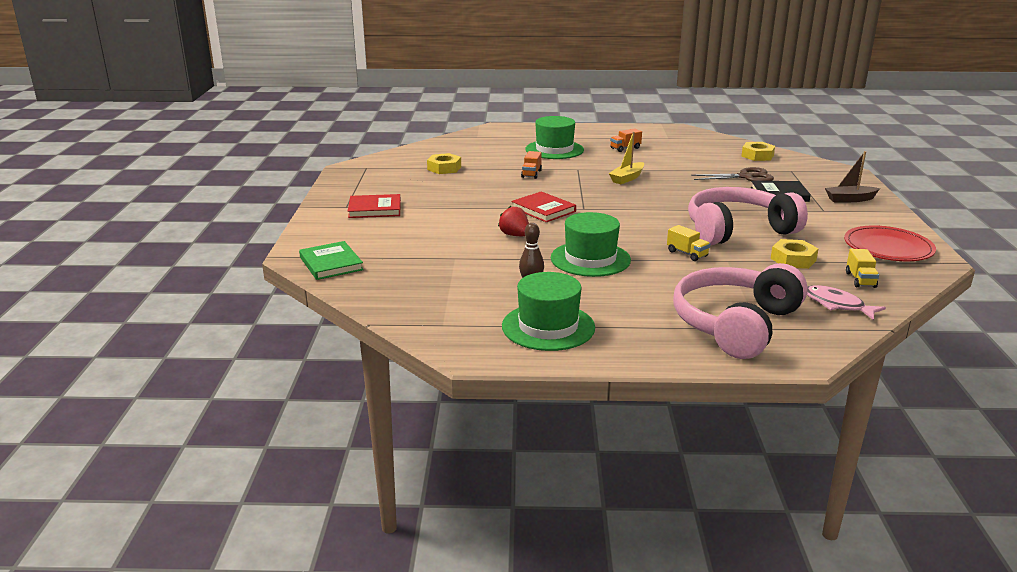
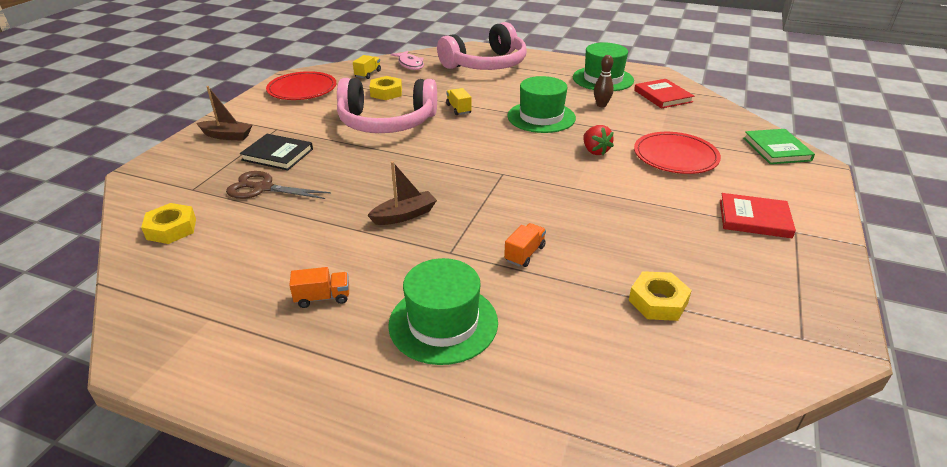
camera: 160 degrees left, 10 degrees up
(436, 242) = (675, 156): none -> red plate
(543, 210) = (548, 179): red book -> red book (662, 96)
(627, 178) = (404, 215): yellow boat -> brown boat

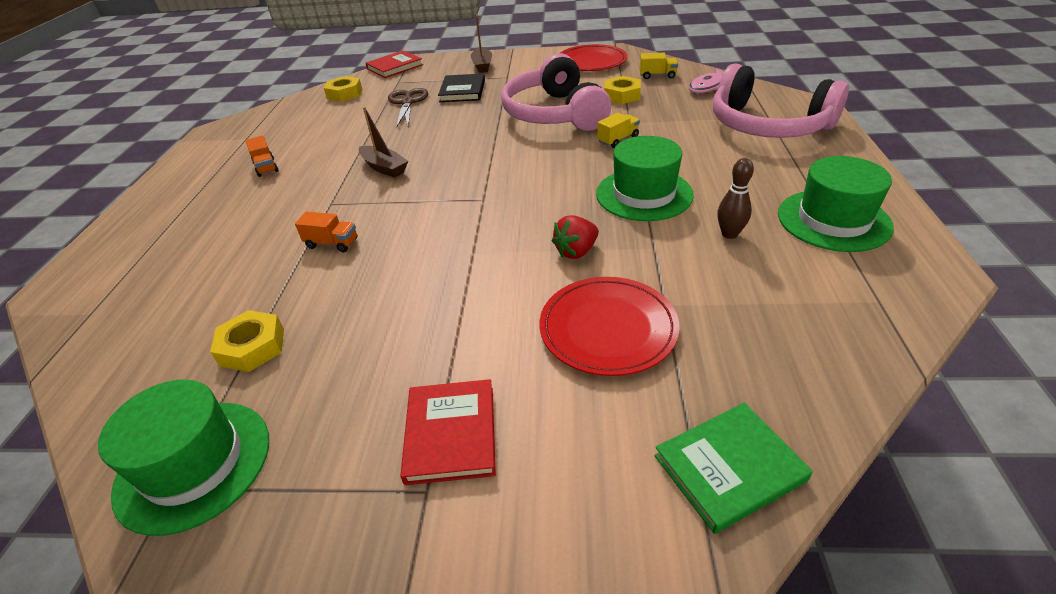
camera: 75 degrees right, 5 degrees up
(443, 323) = (231, 224): green hat -> green hat (194, 464)
(662, 96) = (833, 291): red book -> red book (394, 67)

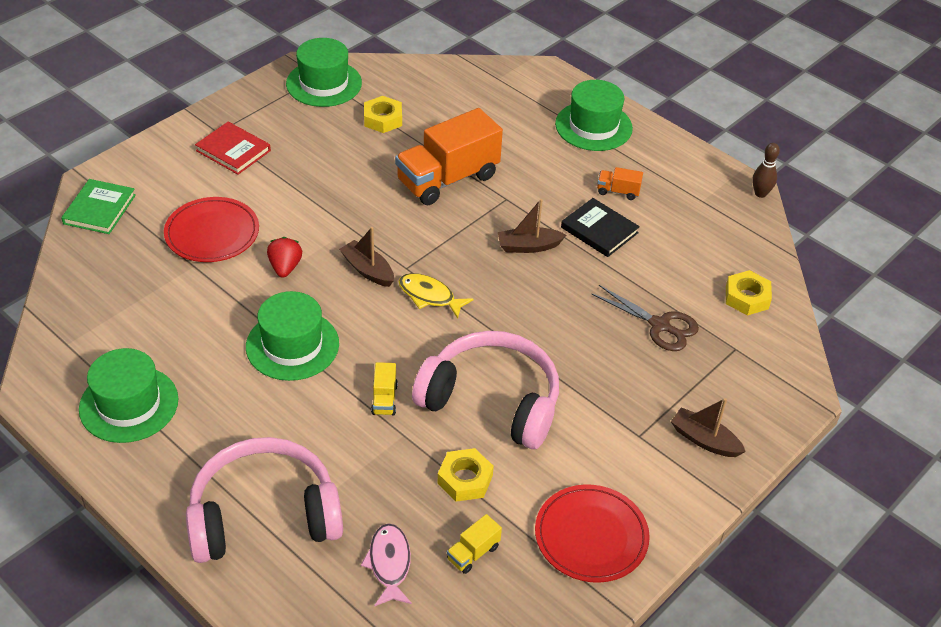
camera: 125 degrees right, 5 degrees up
(163, 216) = (593, 126): none -> green hat
(332, 243) = (448, 179): orange truck -> orange truck, size x2.38
(394, 67) = (795, 371): red book -> none
(463, 91) = (640, 378): black book -> black book (599, 230)
(499, 174) = (429, 296): none -> yellow fish
(513, 212) = (368, 270): none -> brown boat
(729, 234) = (196, 343): brown bowling pin -> brown bowling pin (760, 193)

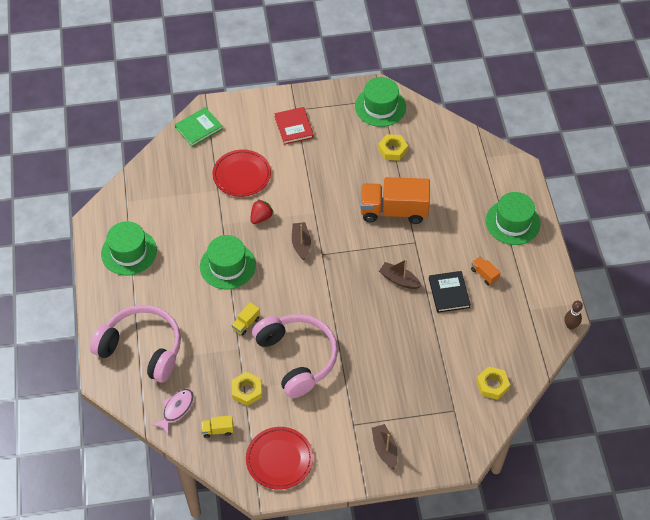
camera: 40 degrees right, 10 degrees up
(429, 296) = (319, 278): yellow fish -> none
(660, 325) = (425, 371): brown scissors -> none

